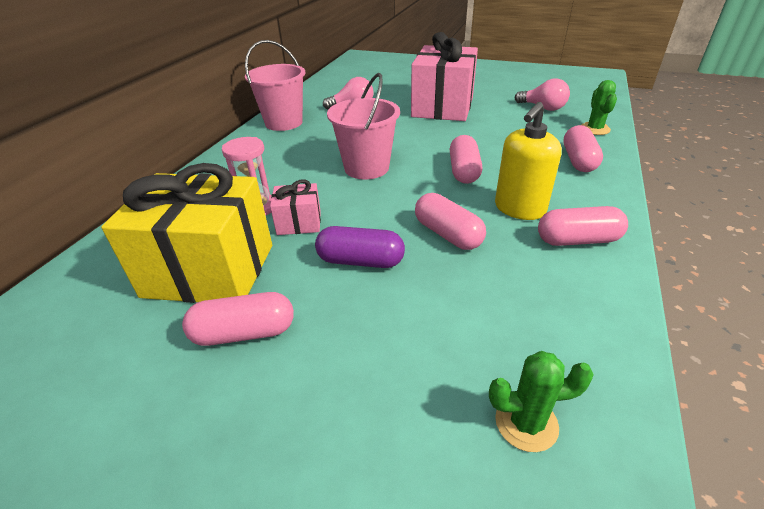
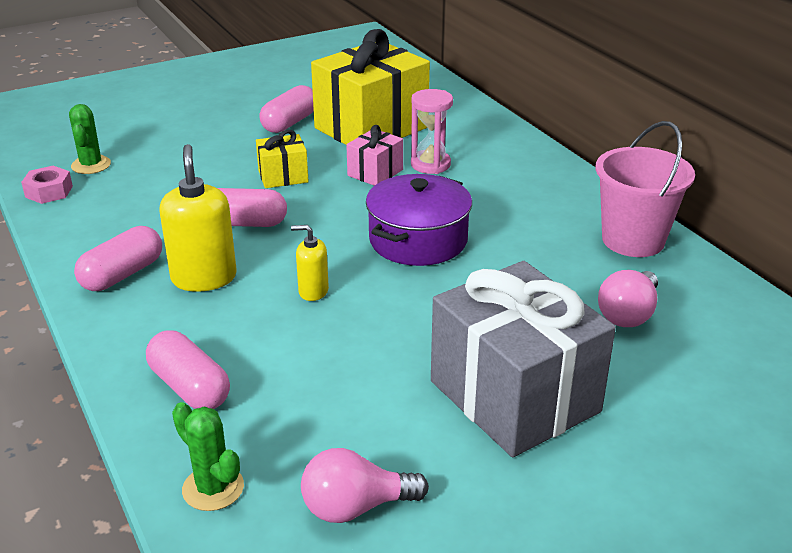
camera: 130 degrees right, 5 degrees down
(360, 261) = (283, 176): purple capsule -> yellow gift
(366, 168) = (418, 240): pink bucket -> purple pot
(442, 107) = (514, 396): pink gift -> grey gift
(463, 171) = (313, 291): pink capsule -> yellow soap dispenser
(526, 423) = (91, 165): green cactus -> green cactus turned 45 degrees counterclockwise
(608, 399) = (49, 191): none -> pink nut

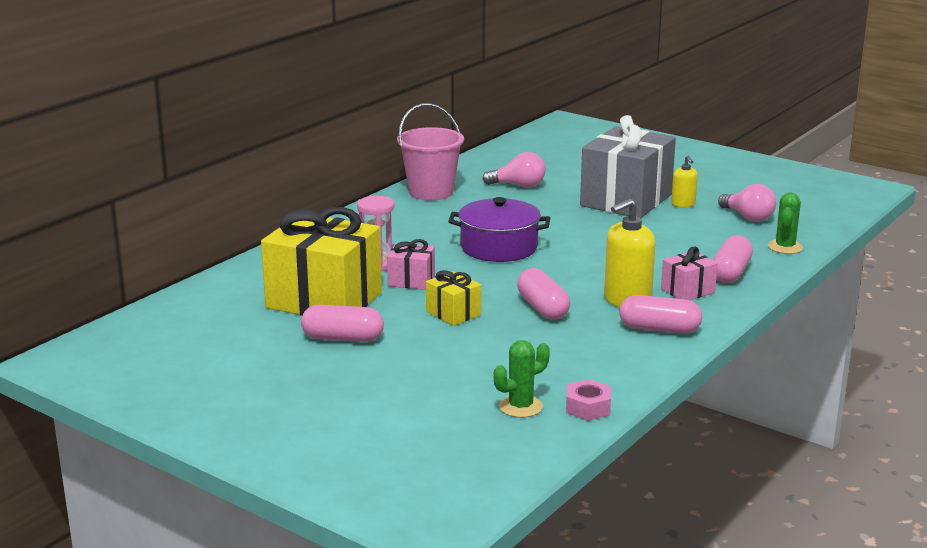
camera: 115 degrees left, 10 degrees down
(181, 329) = (687, 291): none -> pink gift
(313, 291) = (598, 264): yellow soap dispenser -> yellow soap dispenser (683, 204)

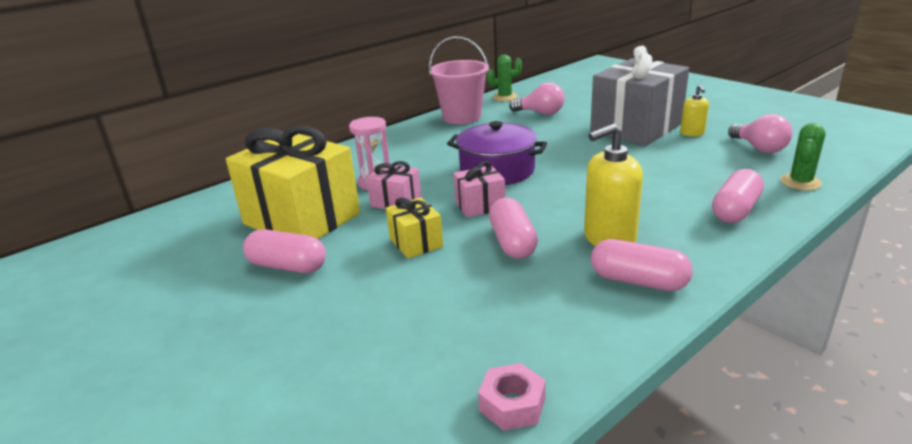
camera: 15 degrees right, 5 degrees up
(520, 407) = (425, 392): green cactus -> green cactus (505, 97)
(687, 291) = (682, 230): pink gift -> pink gift (480, 205)

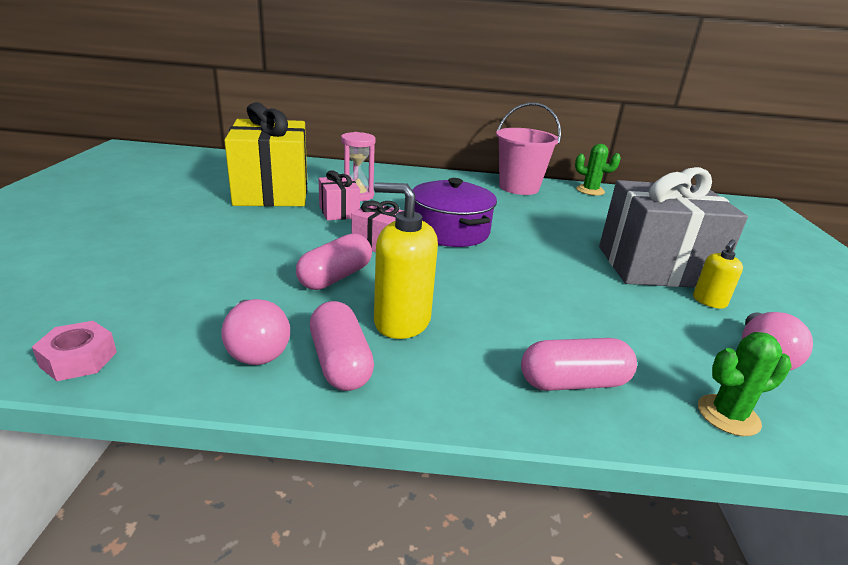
camera: 40 degrees right, 0 degrees up
(287, 266) = (203, 210): pink capsule -> none
(416, 243) = (286, 239): yellow gift -> none
(540, 113) = (591, 214): pink light bulb -> pink light bulb (256, 349)

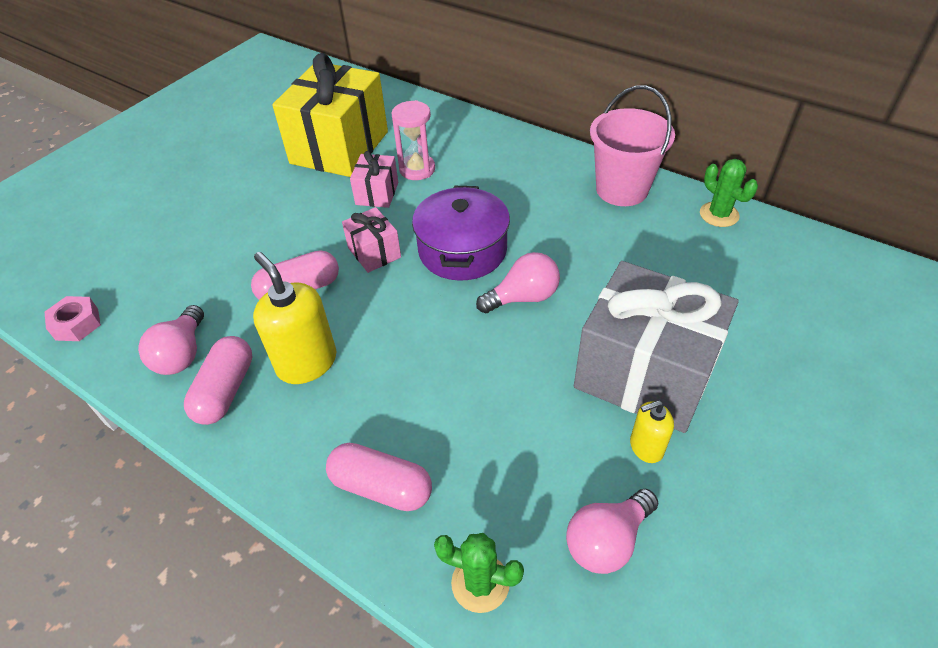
camera: 35 degrees right, 20 degrees up
(527, 246) = (523, 297): none -> pink light bulb

